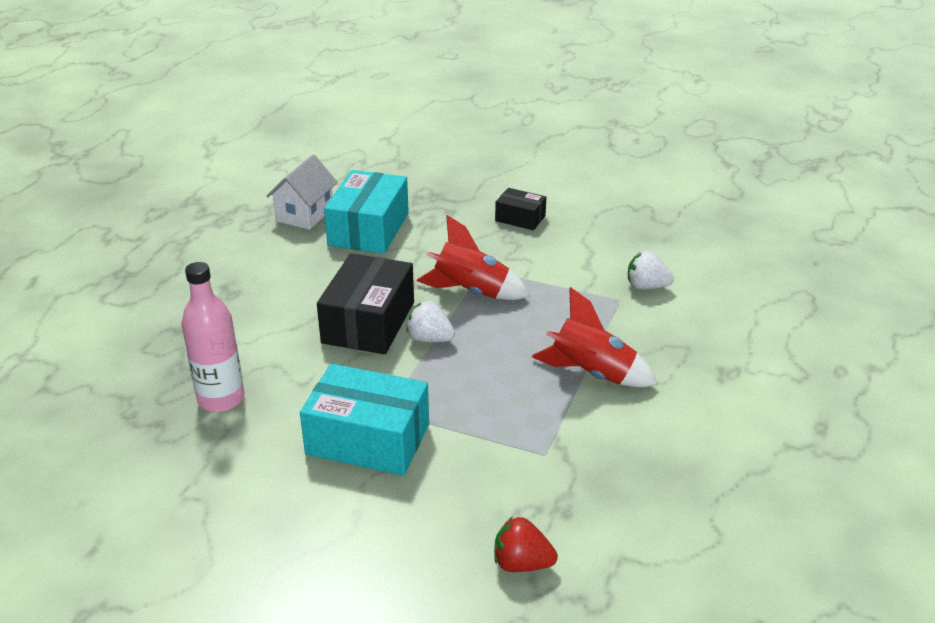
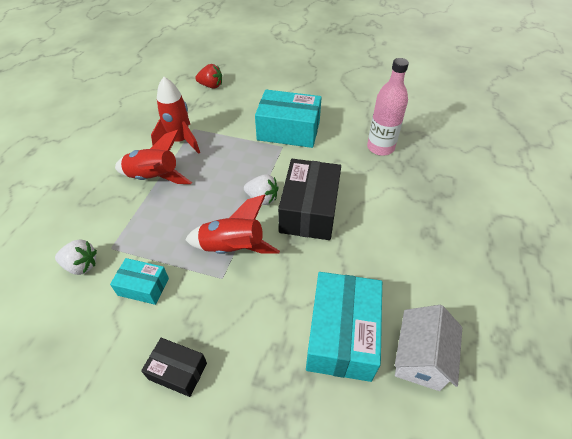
camera: 175 degrees right, 15 degrees up
(564, 431) = (180, 141): none -> red rocket
(568, 267) = (143, 286): none -> turquoise box

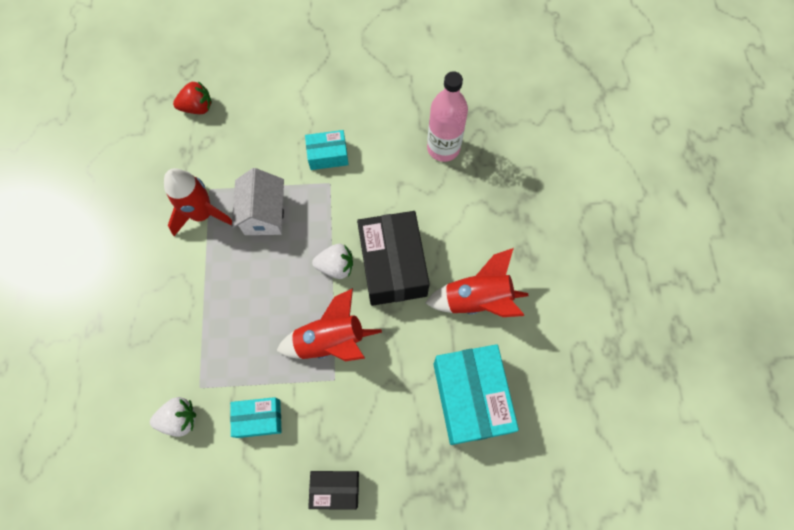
camera: 20 degrees left, 20 degrees up
(154, 178) = (199, 280): red rocket -> red rocket (477, 300)
(288, 130) = (328, 155): turquoise box -> turquoise box, size x0.54
(420, 358) = (546, 395): white house -> white house (264, 214)

